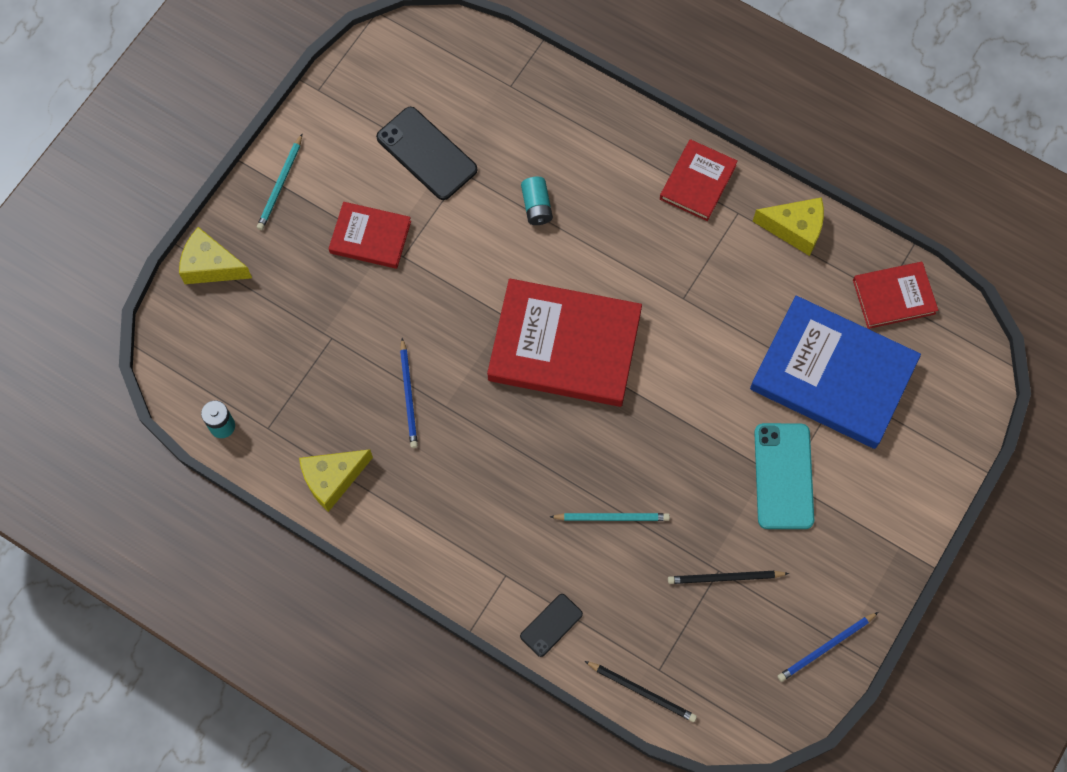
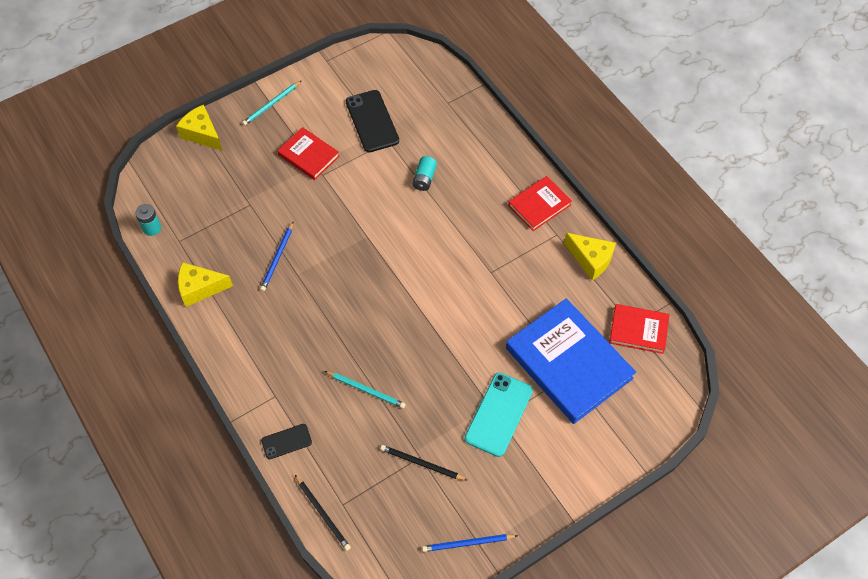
camera: 25 degrees right, 10 degrees down
(564, 346) = (395, 269): red book -> none

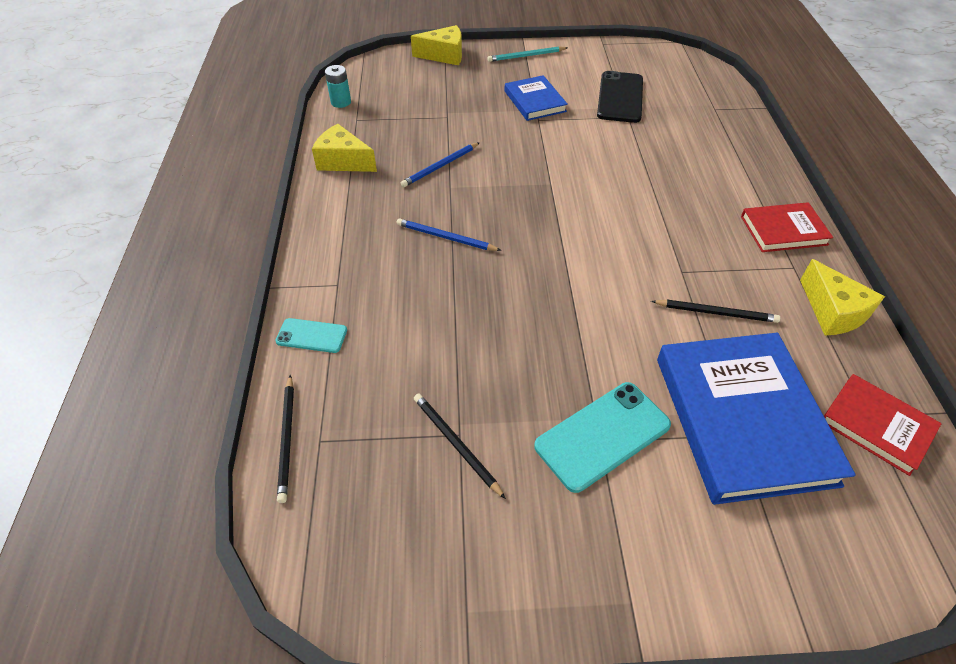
camera: 30 degrees right, 10 degrees down
(202, 134) = (444, 55): yellow cheese -> yellow cheese turned 105 degrees clockwise
(286, 441) = (311, 336): black phone -> turquoise phone
(308, 155) = (534, 101): red book -> blue book
(366, 390) = (445, 326): turquoise pencil -> none
(424, 178) = (649, 159): turquoise battery -> none
(467, 543) = (450, 592): blue pencil -> blue pencil (445, 237)
(525, 295) = (716, 313): none -> black pencil

